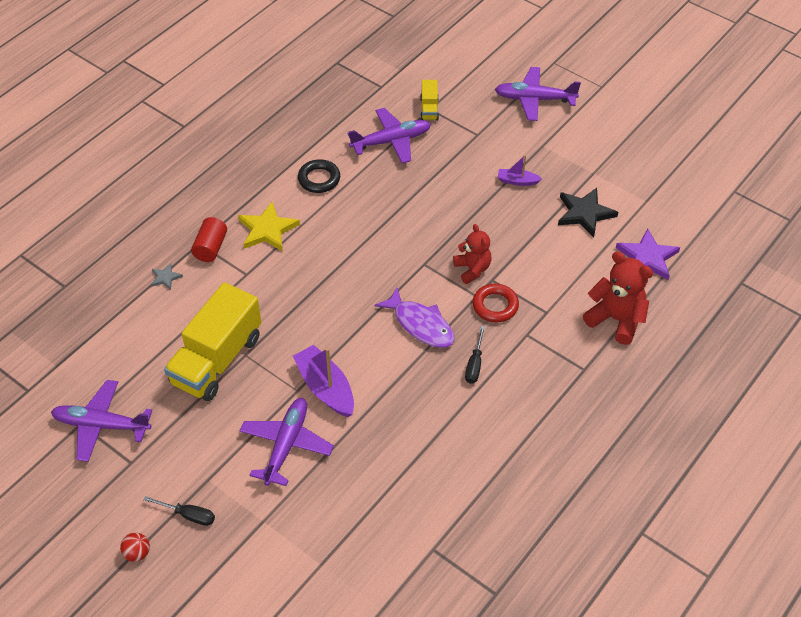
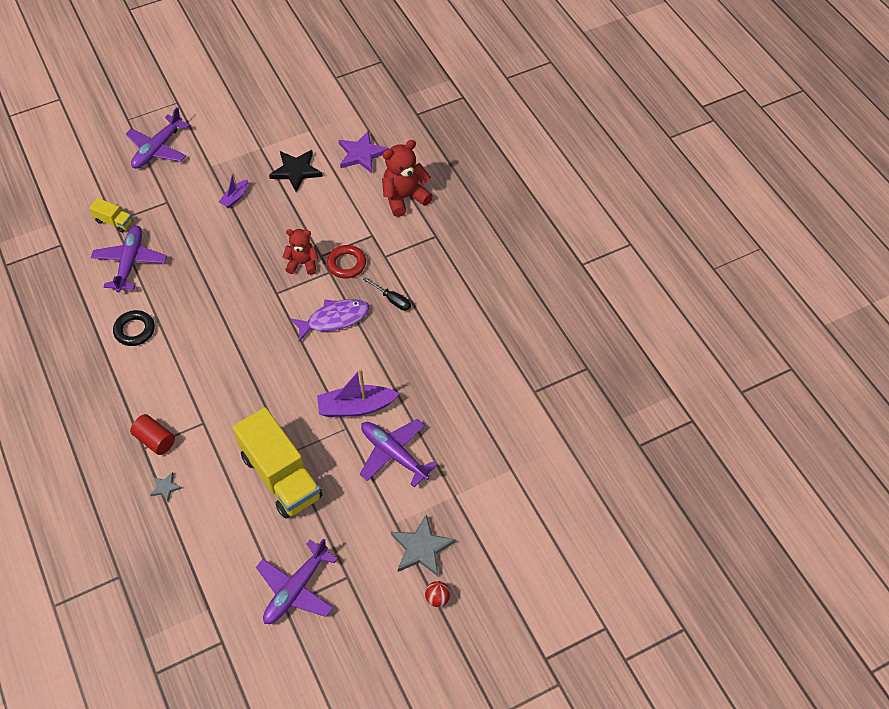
camera: 65 degrees left, 5 degrees up
(188, 515) = (421, 548): black screwdriver -> grey star
(267, 230) = (165, 389): yellow star -> none

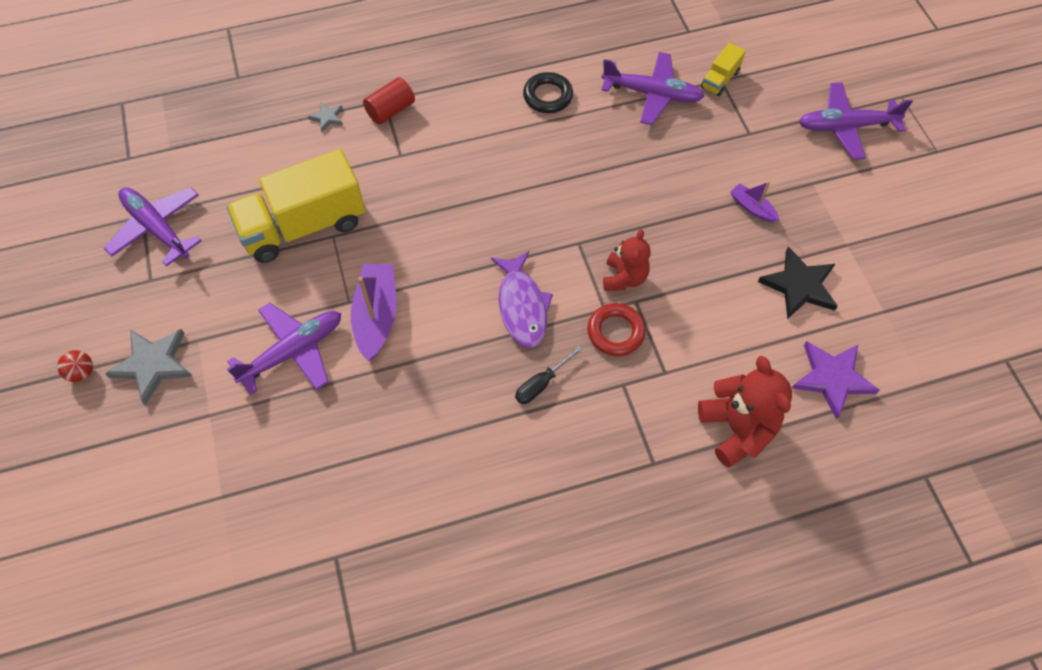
camera: 100 degrees right, 5 degrees up
(158, 149) = (845, 127): purple plane -> purple plane turned 45 degrees counterclockwise

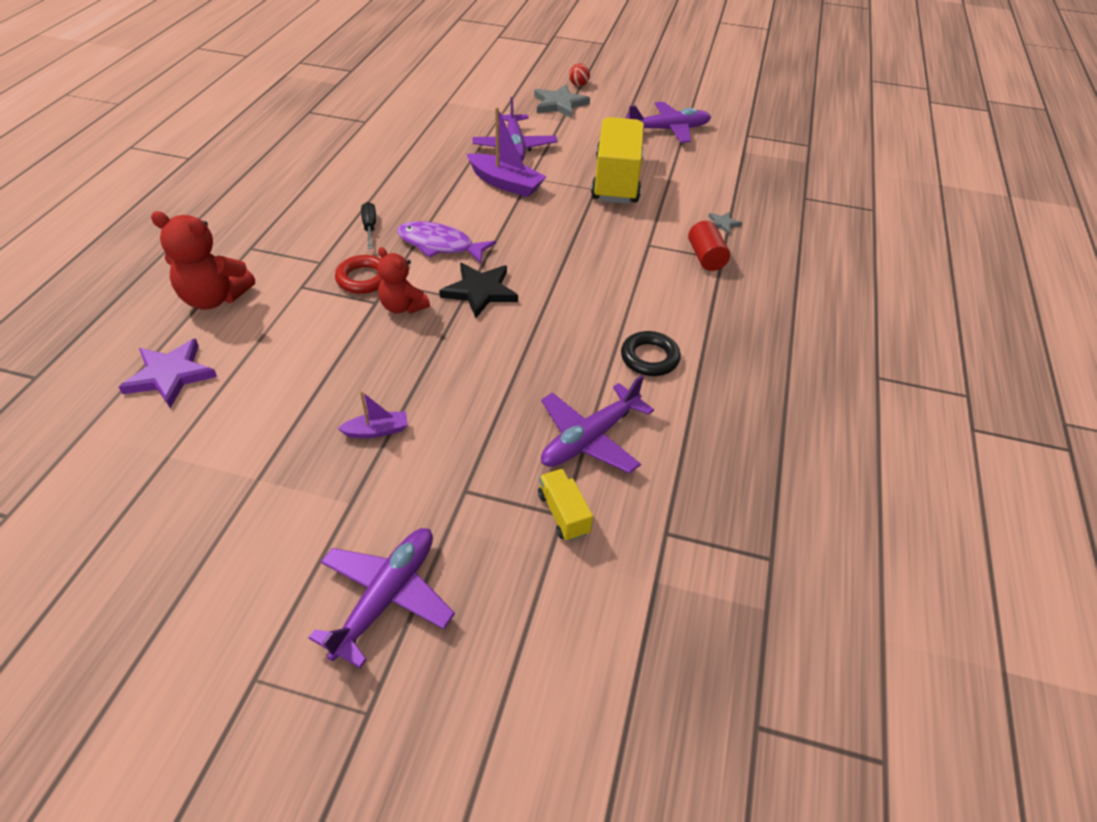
camera: 120 degrees right, 15 degrees down
(799, 285) = (266, 411): black star -> black star (480, 291)

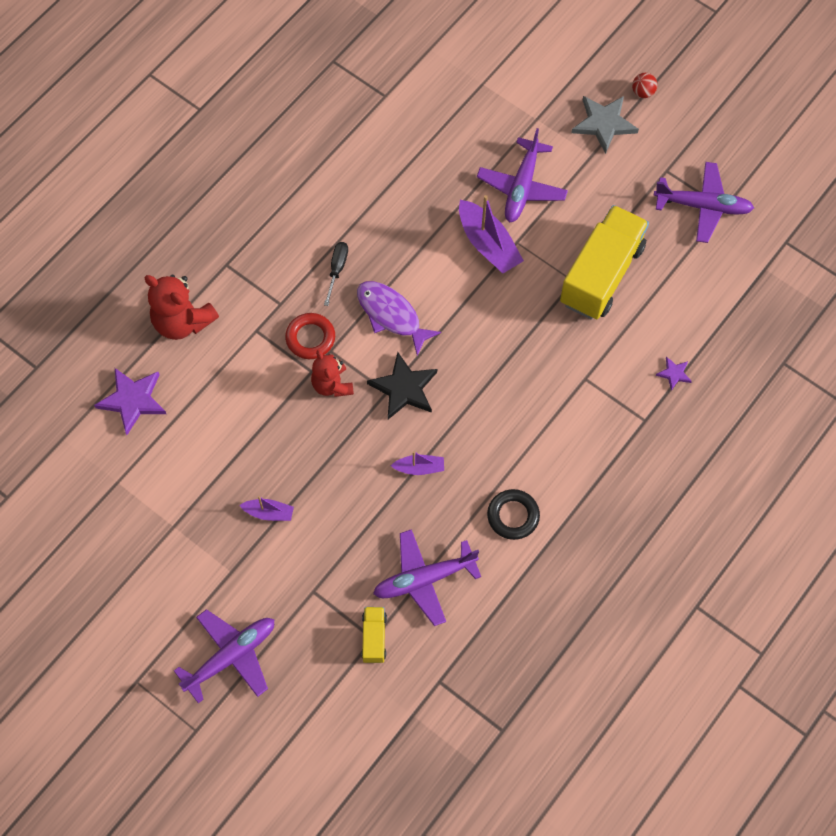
camera: 25 degrees right, 20 degrees up
(530, 346) = (419, 468): none -> purple boat
(706, 257) = (630, 414): red cylinder -> none
(723, 224) = (674, 374): grey star -> purple star

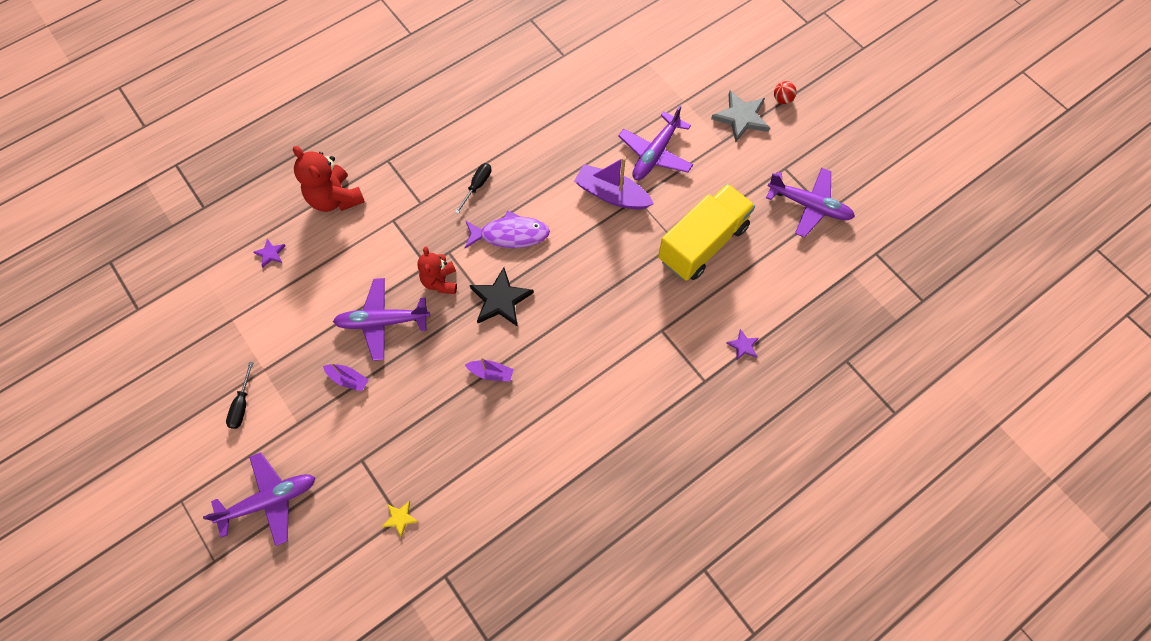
camera: 15 degrees right, 0 degrees up
(132, 400) = (270, 253): purple star -> purple star, size x0.50
(164, 568) = (242, 405): none -> black screwdriver
(310, 338) = (435, 237): red ring -> none
(374, 638) = (400, 518): yellow truck -> yellow star
(391, 315) = (510, 235): purple fish -> purple fish turned 120 degrees clockwise
(424, 579) = (462, 475): purple plane -> purple plane (382, 322)
(488, 244) = (611, 194): purple boat -> purple boat turned 135 degrees clockwise
(513, 516) = (560, 438): black ring -> none

